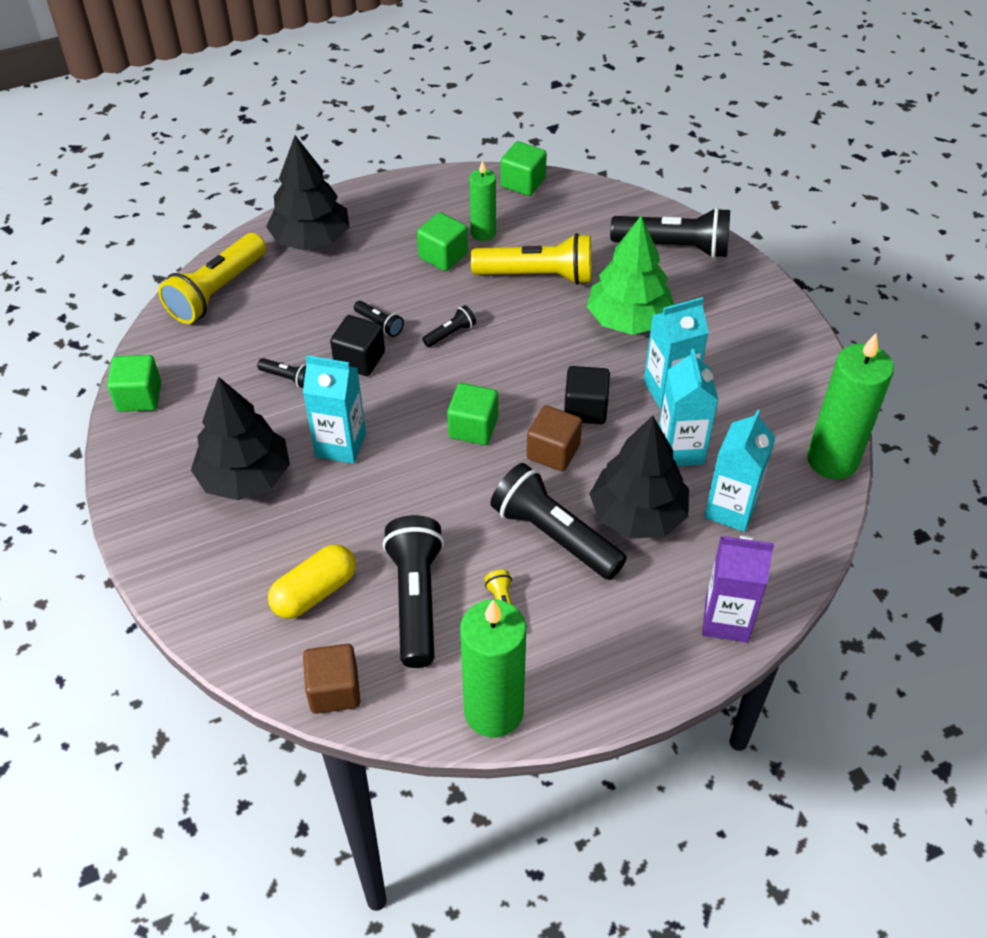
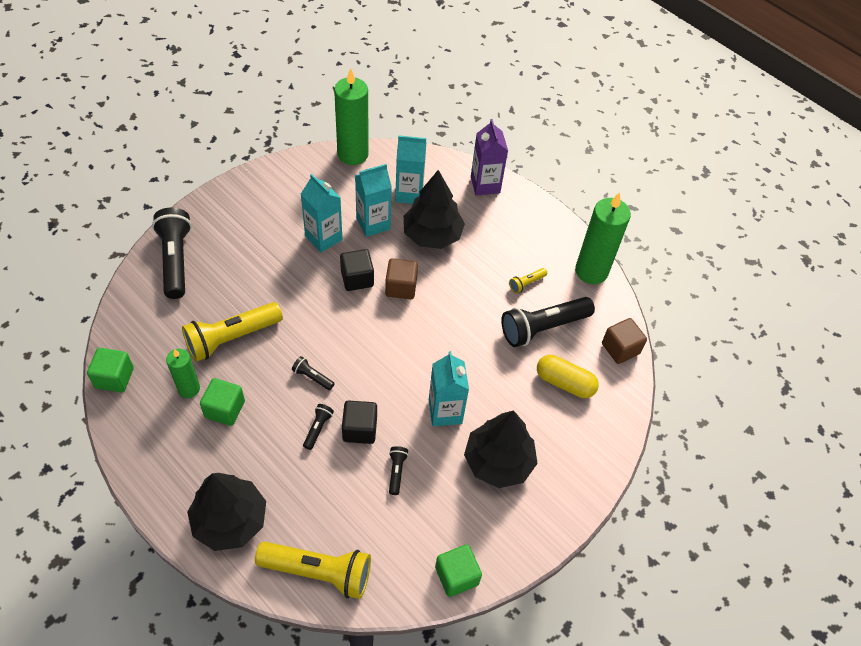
camera: 115 degrees left, 5 degrees up
(473, 427) = (398, 336): green cube -> none
(537, 276) = (231, 338): yellow flashlight -> yellow flashlight turned 105 degrees counterclockwise
(554, 535) = (465, 271): black flashlight -> none
(628, 320) = (263, 272): green tree -> none

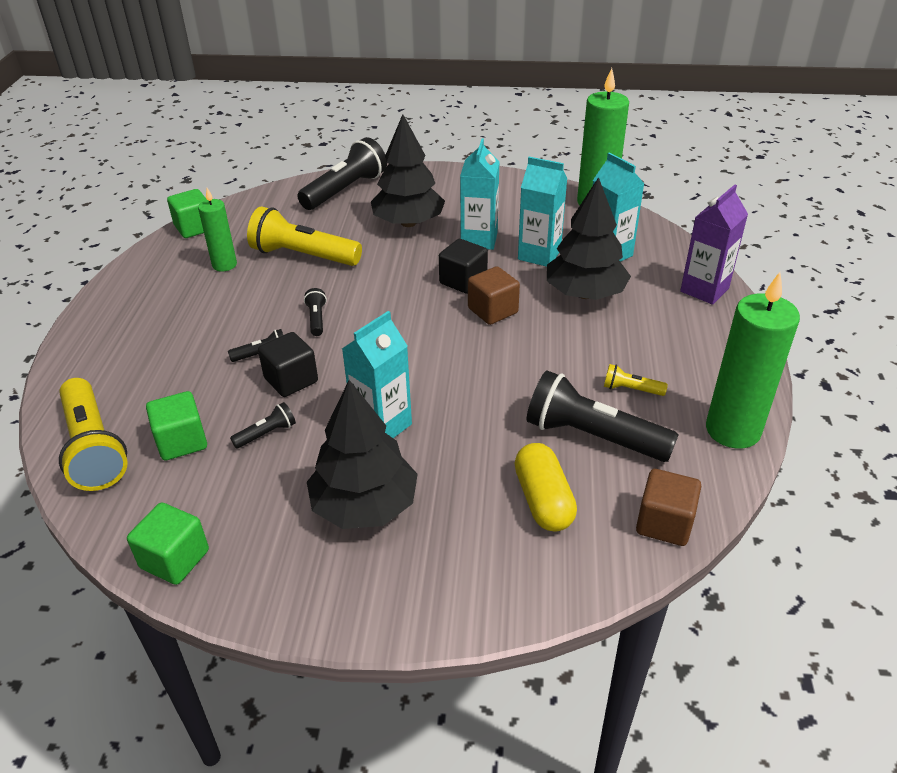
camera: 55 degrees right, 15 degrees down
(225, 409) = (224, 293): green cube -> green cube (182, 441)
(230, 520) = (106, 361): black tree -> black tree (408, 223)

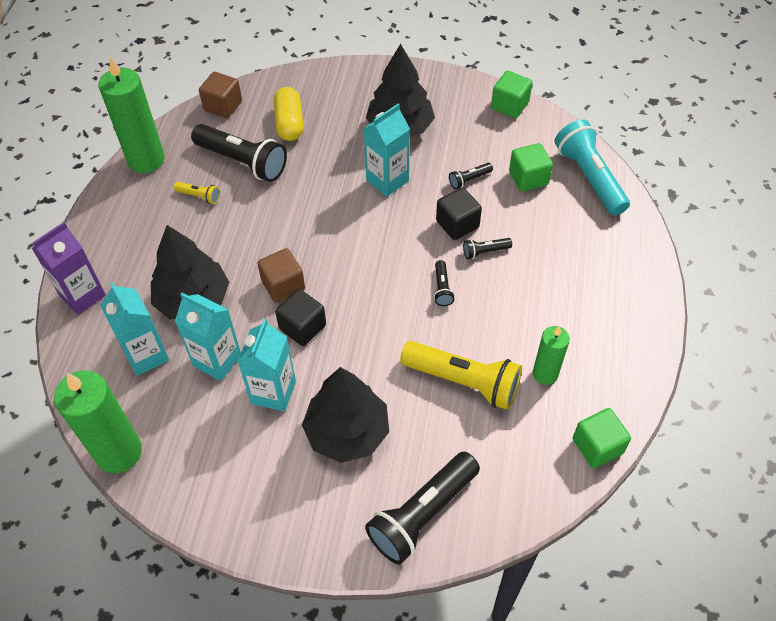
camera: 175 degrees left, 15 degrees up
(93, 448) = (589, 177): yellow flashlight -> turquoise flashlight

